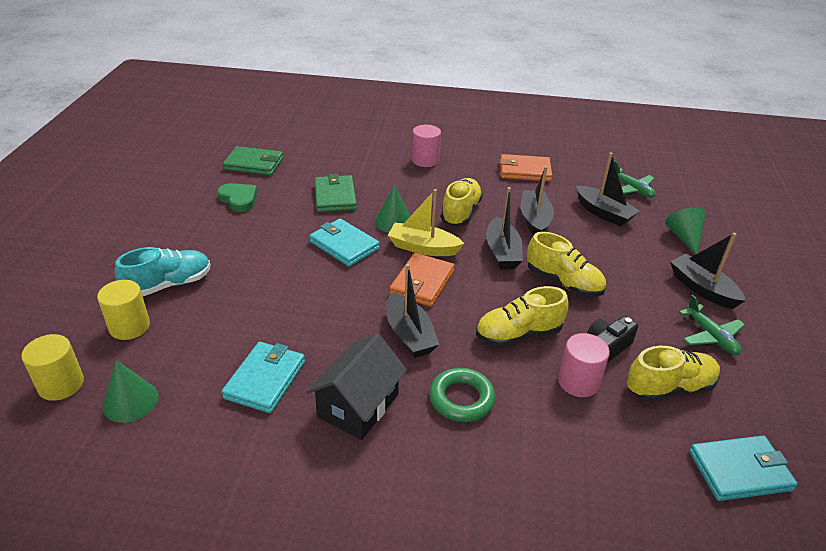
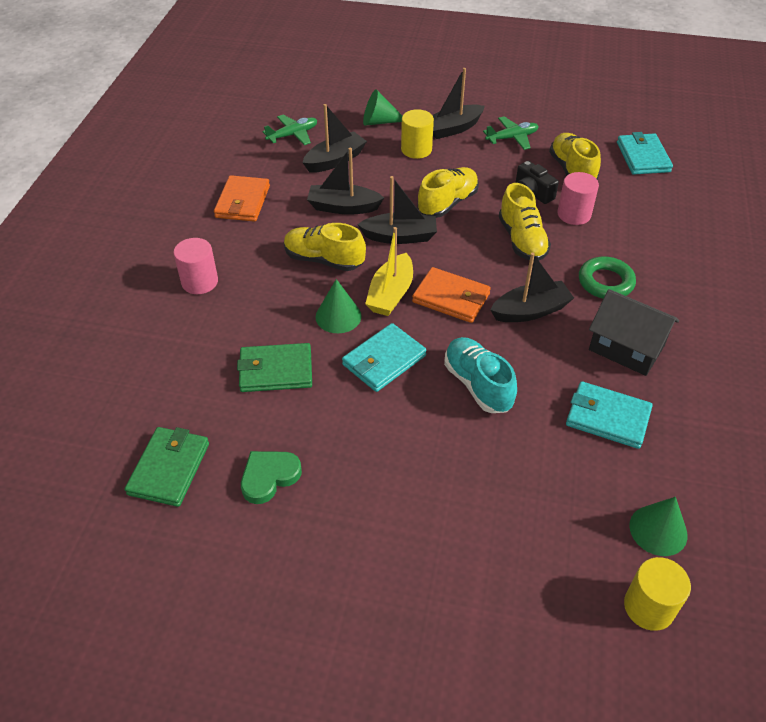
camera: 85 degrees left, 10 degrees up
(129, 326) = (545, 558): yellow cylinder -> yellow cylinder (416, 149)
(169, 285) = (464, 530): turquoise shoe -> turquoise shoe (478, 384)

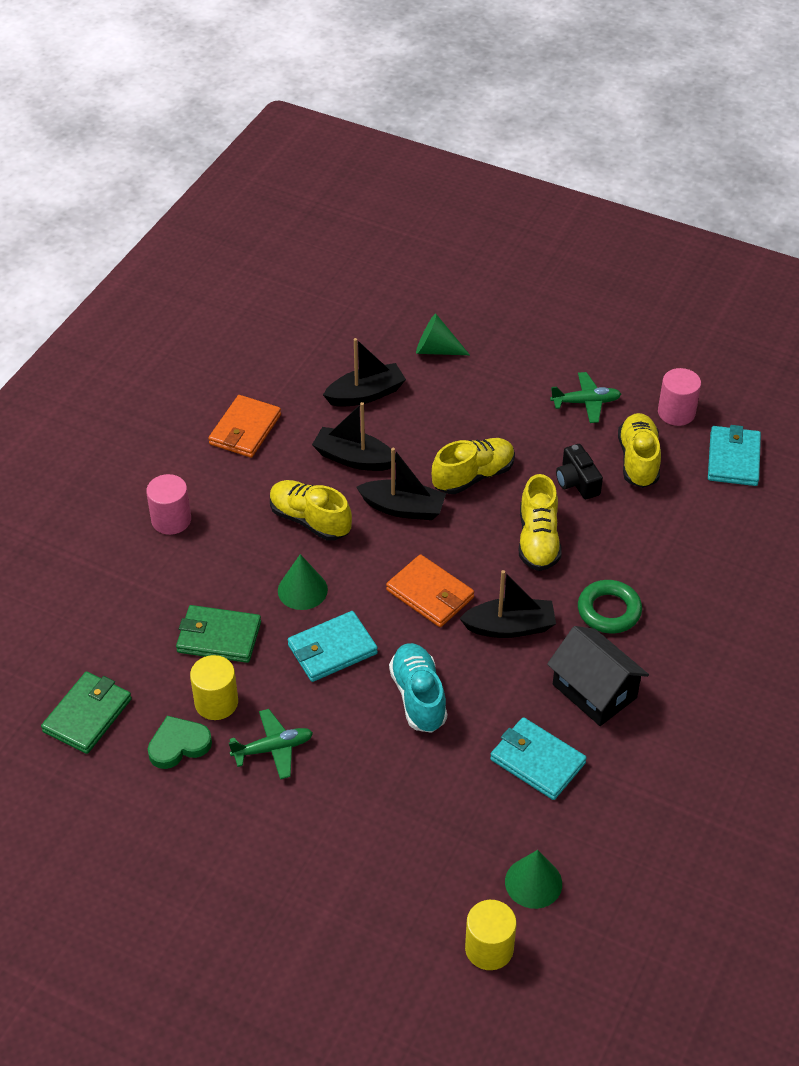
camera: 15 degrees right, 0 degrees up
(292, 135) = (329, 350): green plane -> green plane (273, 748)
(391, 294) = (367, 576): yellow boat -> none
(416, 149) = (465, 397): yellow cylinder -> yellow cylinder (216, 702)
(453, 128) = (520, 376): black boat -> none
(574, 214) = (613, 519): pink cylinder -> pink cylinder (676, 412)

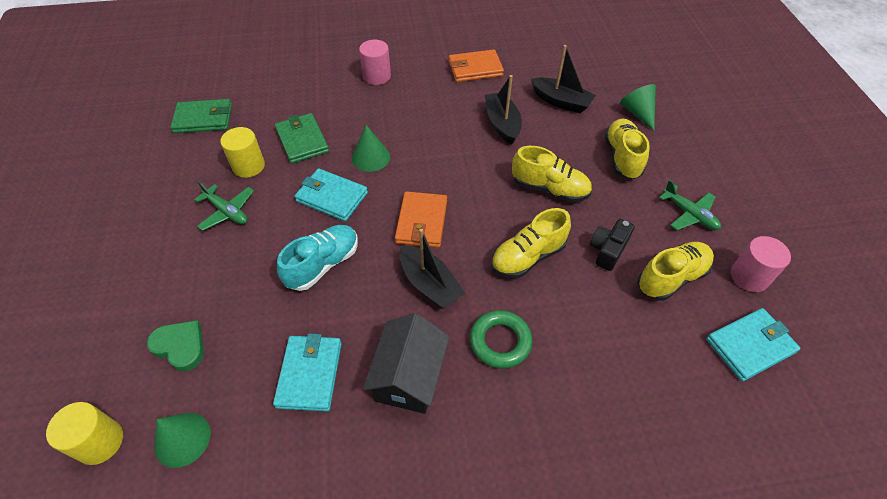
camera: 55 degrees right, 5 degrees up
(178, 745) = (204, 167): green heart -> green heart (180, 346)
(310, 520) = (431, 131): yellow shoe -> yellow shoe (622, 157)
(403, 508) = (484, 168): black boat -> none

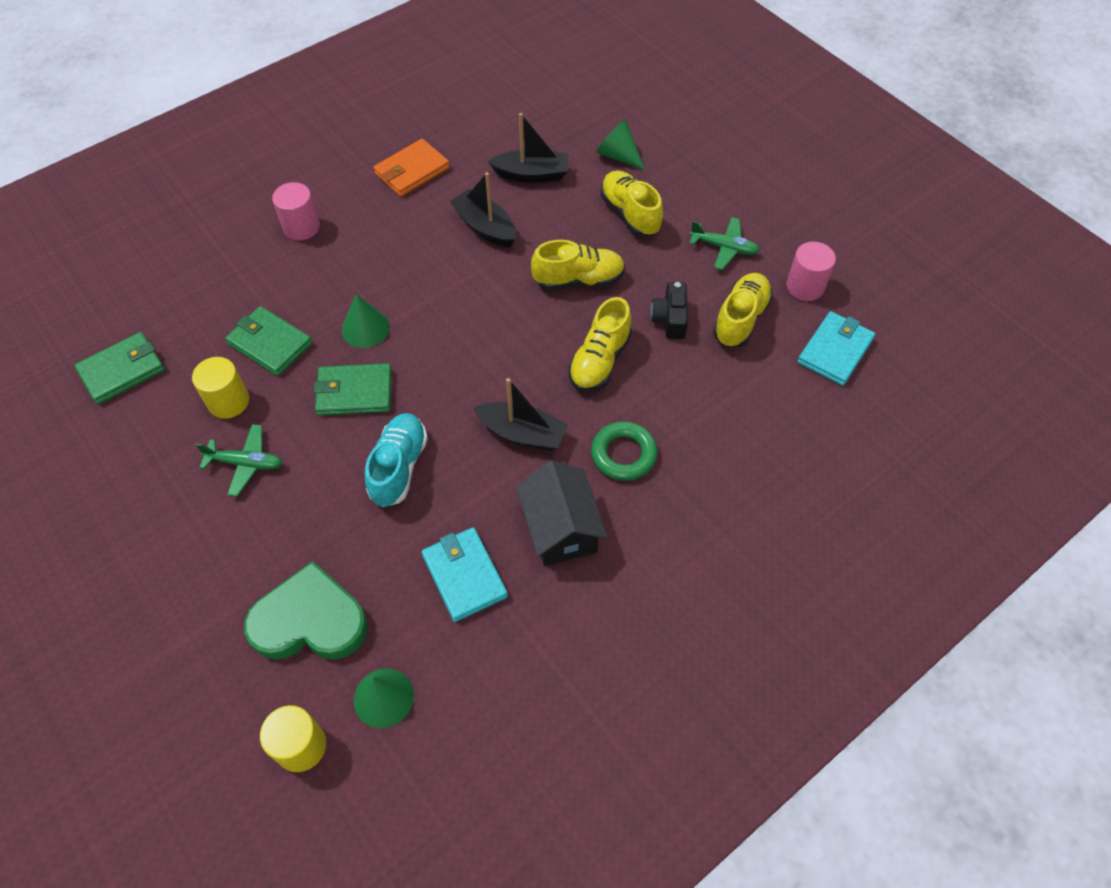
camera: 30 degrees left, 5 degrees up
(180, 346) = (310, 620): green heart -> green heart, size x1.70
(332, 197) = (354, 392): turquoise wallet -> green wallet
(421, 222) = (471, 374): orange wallet -> none

